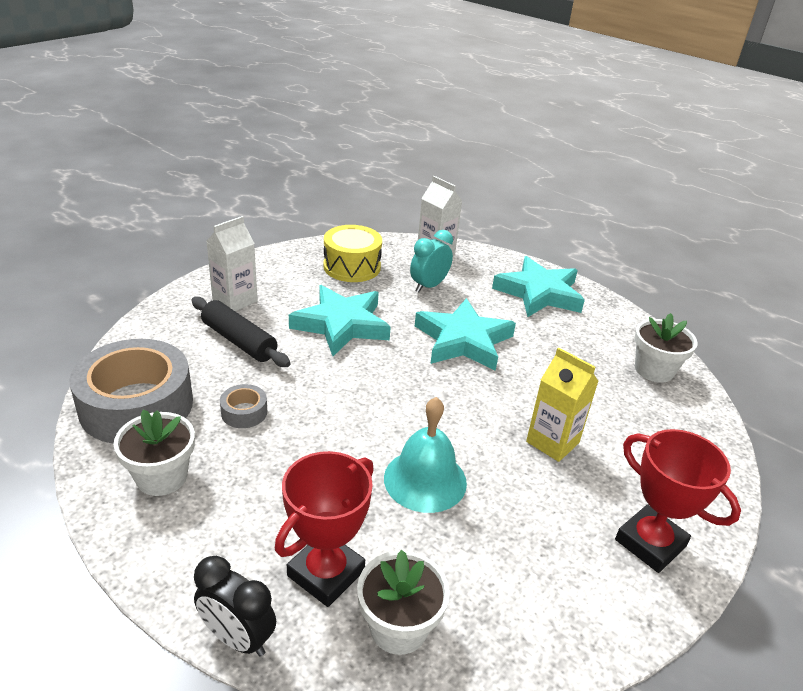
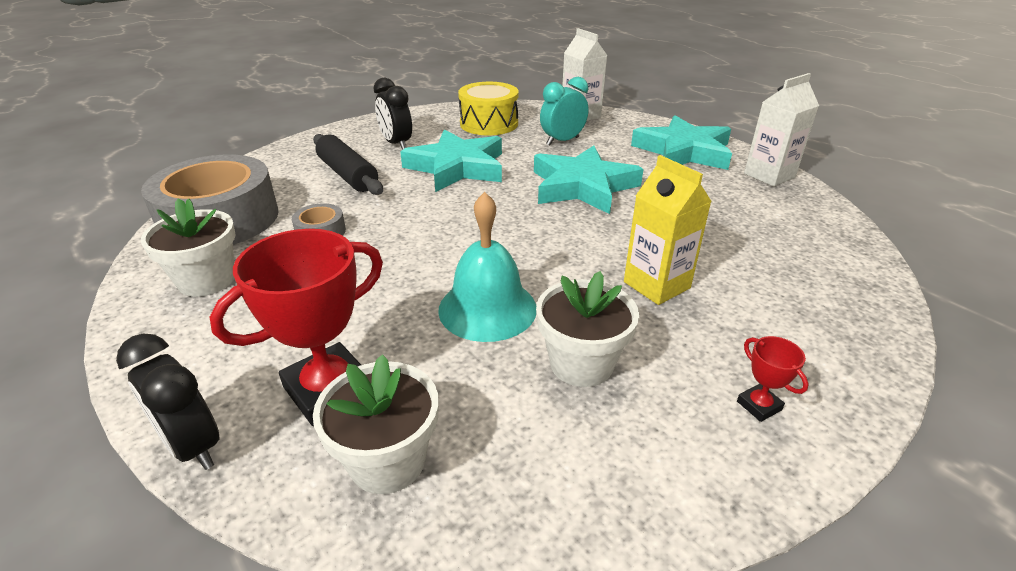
camera: 15 degrees right, 0 degrees up
(235, 300) = (361, 144): white carton -> white carton (769, 175)
(271, 298) = (396, 144): none -> black clock
(650, 543) = (759, 406): red trophy -> red trophy, size x0.45
(654, 370) = (806, 225): white flower pot -> white flower pot (581, 363)

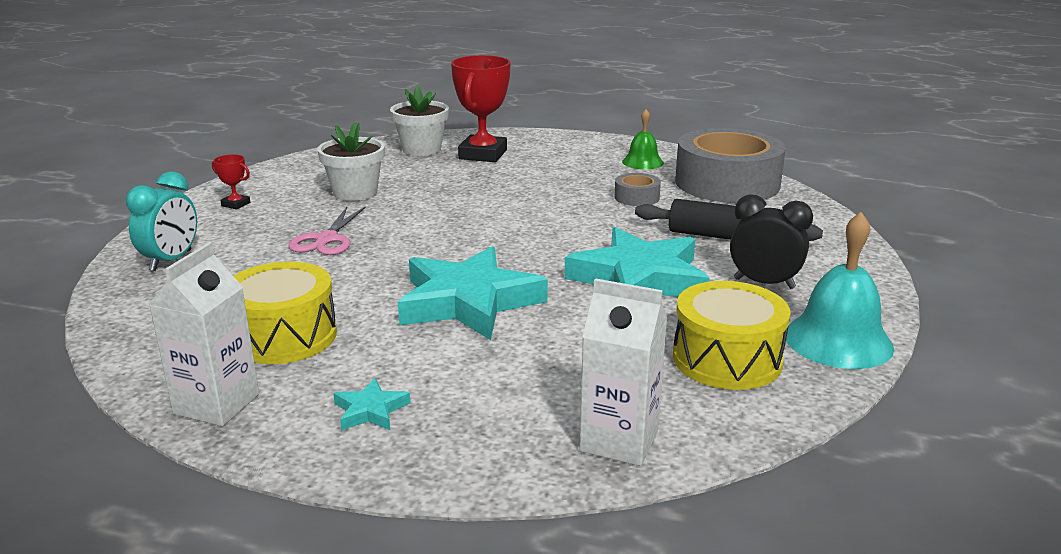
camera: 145 degrees right, 10 degrees down
(193, 446) = (512, 133): black clock -> none
(207, 280) = (642, 162): white flower pot -> green bell
(487, 308) = (442, 197): turquoise bell -> turquoise bell (838, 340)
(562, 141) = (574, 364): turquoise clock -> turquoise clock (171, 261)
(656, 285) = (327, 239): yellow carton -> pink scissors
(683, 151) = (370, 410): turquoise star -> turquoise star, size x0.42
(722, 201) = (284, 336): none -> yellow drum

